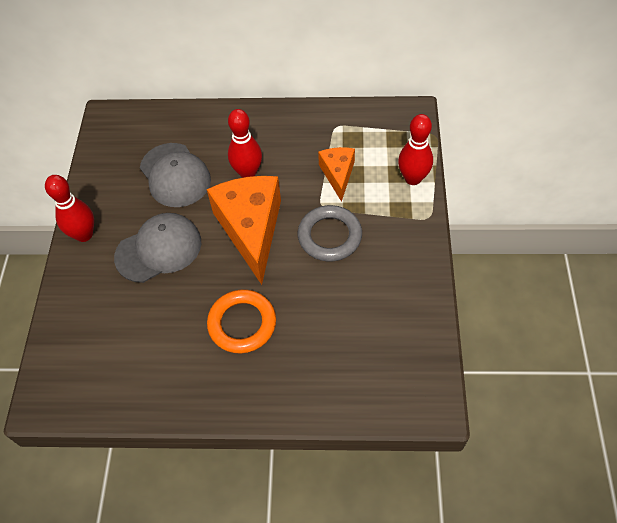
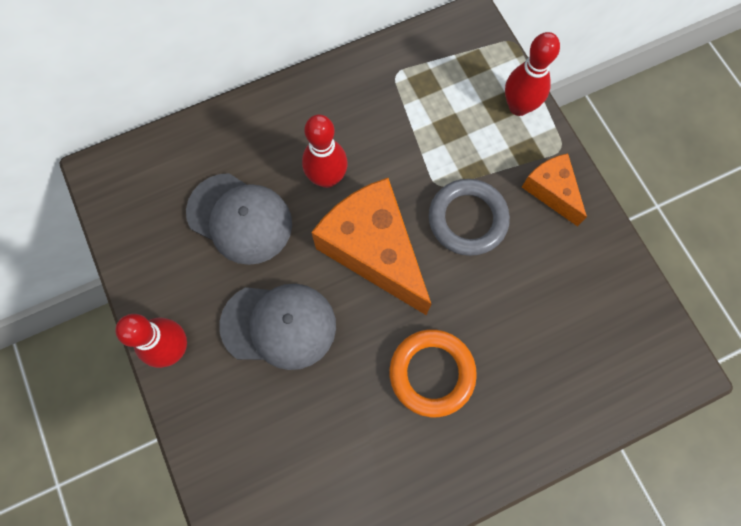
camera: 30 degrees left, 15 degrees up
(159, 249) = (279, 325): grey cap -> grey cap turned 60 degrees clockwise
(338, 175) = (433, 136): orange cheese -> orange cheese (551, 191)

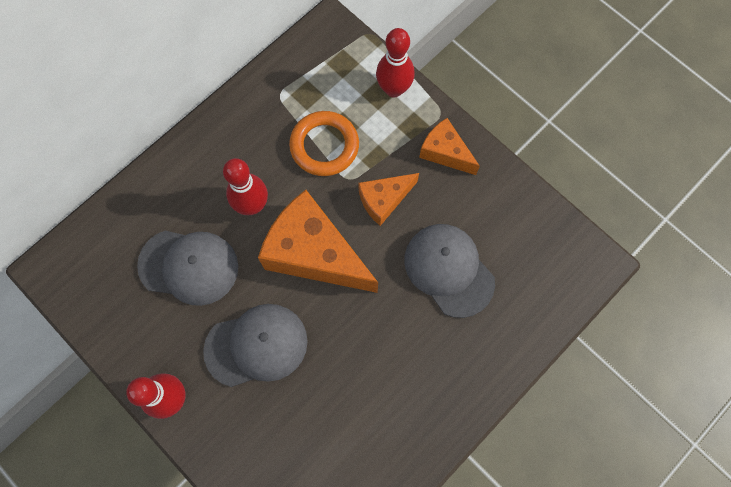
camera: 20 degrees left, 0 degrees up
(432, 373) = (398, 339): orange ring -> orange ring (324, 146)
(467, 219) = (384, 200): grey ring -> orange cheese
(512, 318) = (449, 270): none -> grey cap

